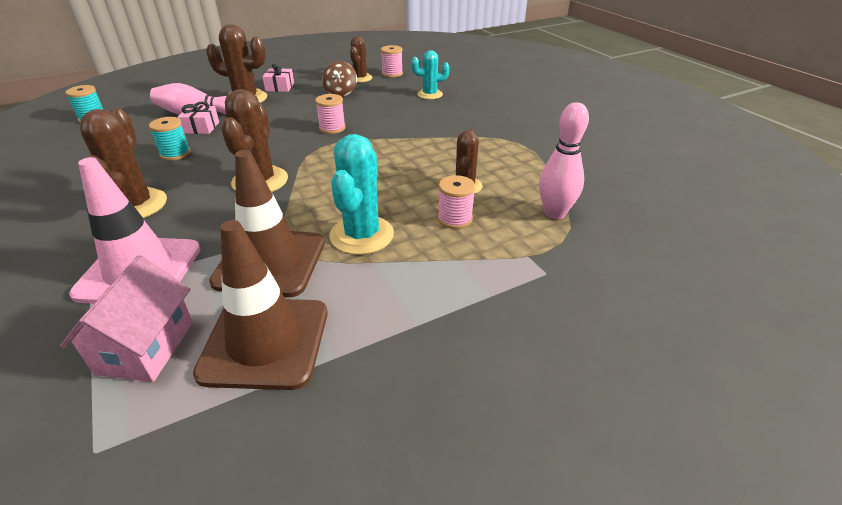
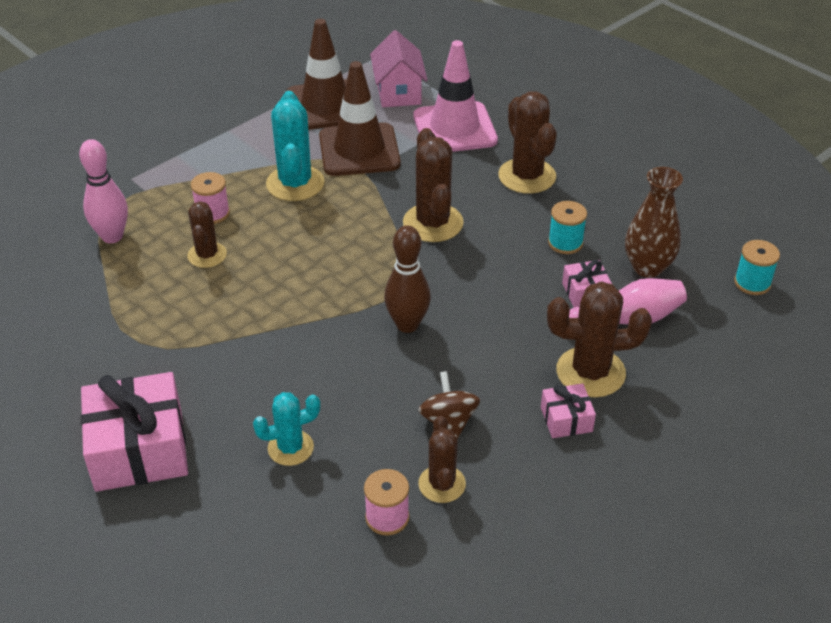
camera: 165 degrees right, 5 degrees up
(141, 133) = (647, 267): none -> brown vase
(332, 128) = (407, 324): pink spool -> brown bowling pin
(514, 103) = (139, 449): none -> pink gift

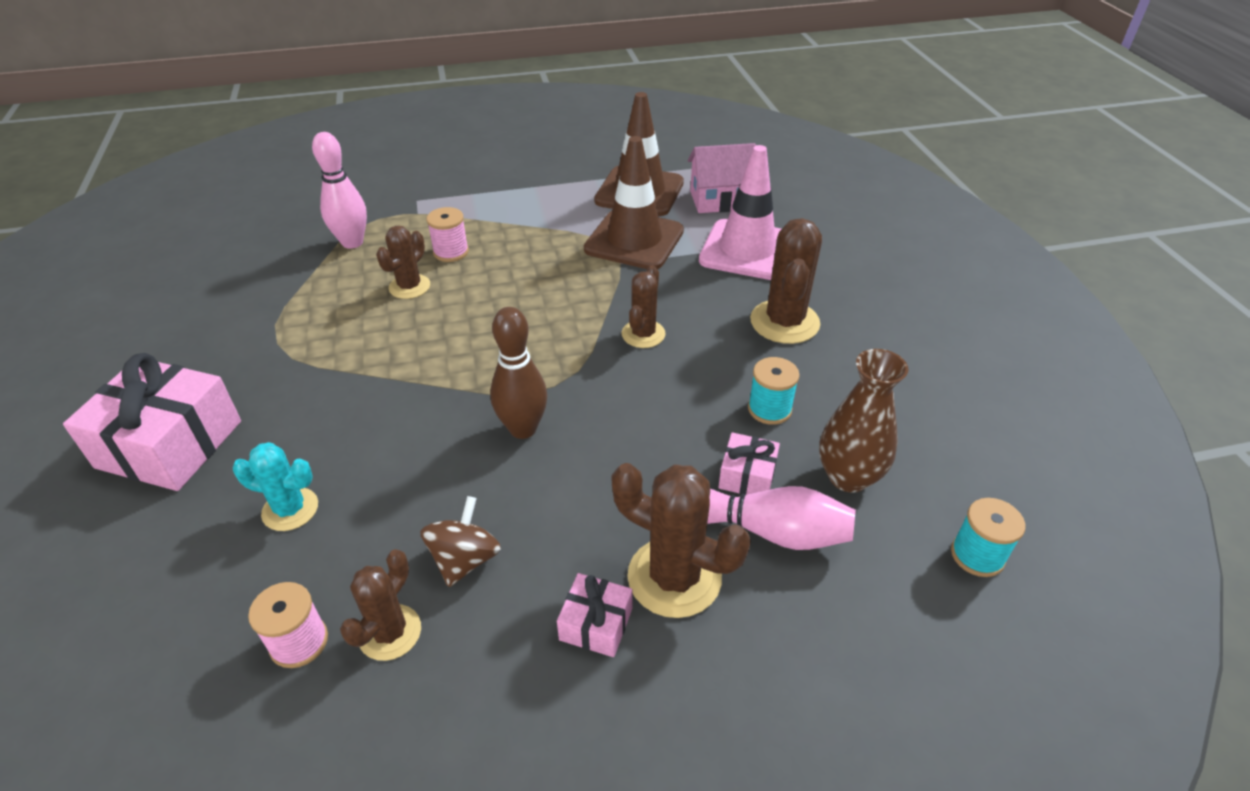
camera: 30 degrees right, 0 degrees up
(295, 183) = (547, 250): turquoise cactus -> none
(398, 92) = (720, 200): pink house -> pink house turned 60 degrees clockwise
(433, 223) = (643, 334): brown cactus -> brown cactus, size x0.63

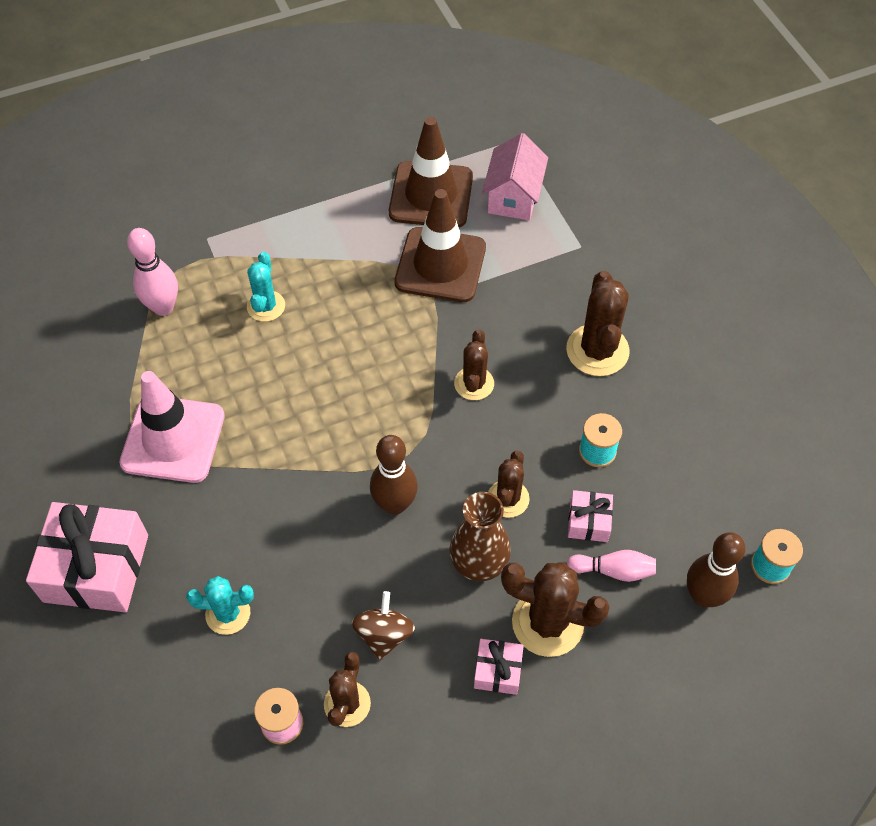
camera: 10 degrees left, 15 degrees up
(409, 287) = (241, 357): brown cactus -> brown cactus (508, 499)
(451, 252) = (266, 306): pink spool -> turquoise cactus
(720, 200) = (513, 197): pink house -> pink house turned 60 degrees counterclockwise
(747, 250) = (550, 263): pink traffic cone -> pink traffic cone (173, 439)
(770, 531) = (613, 570): pink bowling pin -> pink bowling pin, size x0.65
(848, 477) = (668, 509): brown vase -> brown vase (478, 564)
(885, 577) = (703, 596): none -> brown bowling pin

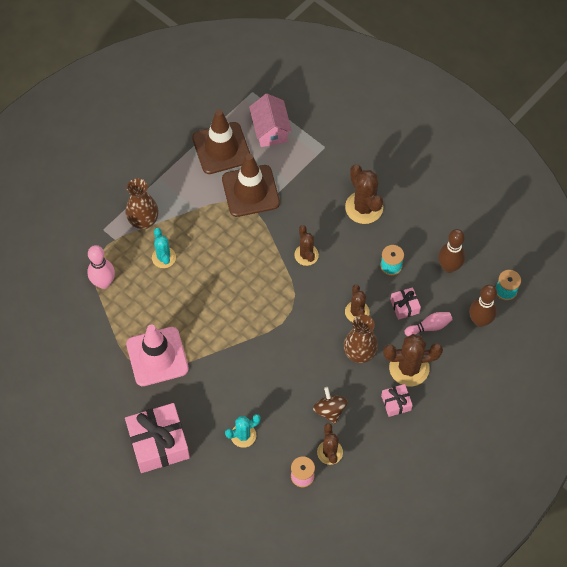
camera: 25 degrees left, 5 degrees up
(267, 248) = (143, 221): none -> brown vase
(394, 504) = (299, 340): brown bowling pin -> brown bowling pin (449, 267)

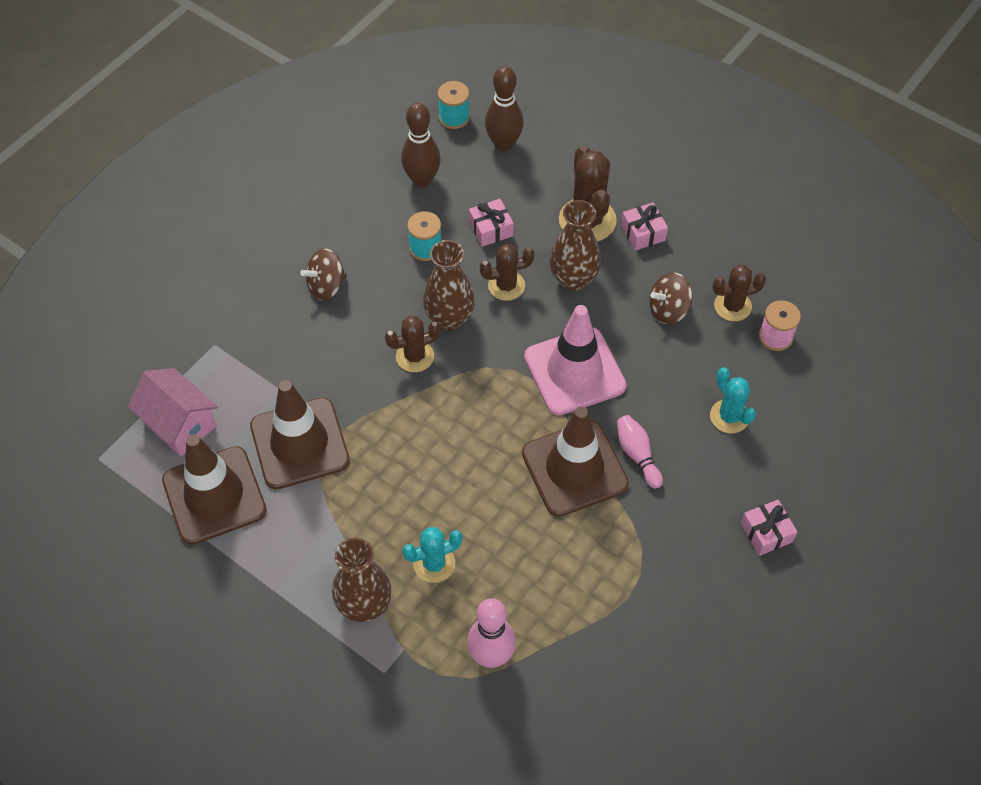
camera: 95 degrees left, 5 degrees down
(157, 356) = (618, 552): pink traffic cone -> pink traffic cone (574, 371)
(158, 443) = (766, 532): pink gift -> pink gift, size x0.48
(216, 338) = (574, 468): none -> brown traffic cone
(270, 130) = (179, 424): pink house -> pink house turned 60 degrees clockwise
(334, 276) = (449, 318): none -> brown vase
(364, 207) = (326, 286): brown cactus -> brown spinning top
(429, 327) = (520, 199): pink bowling pin -> pink bowling pin (637, 455)

